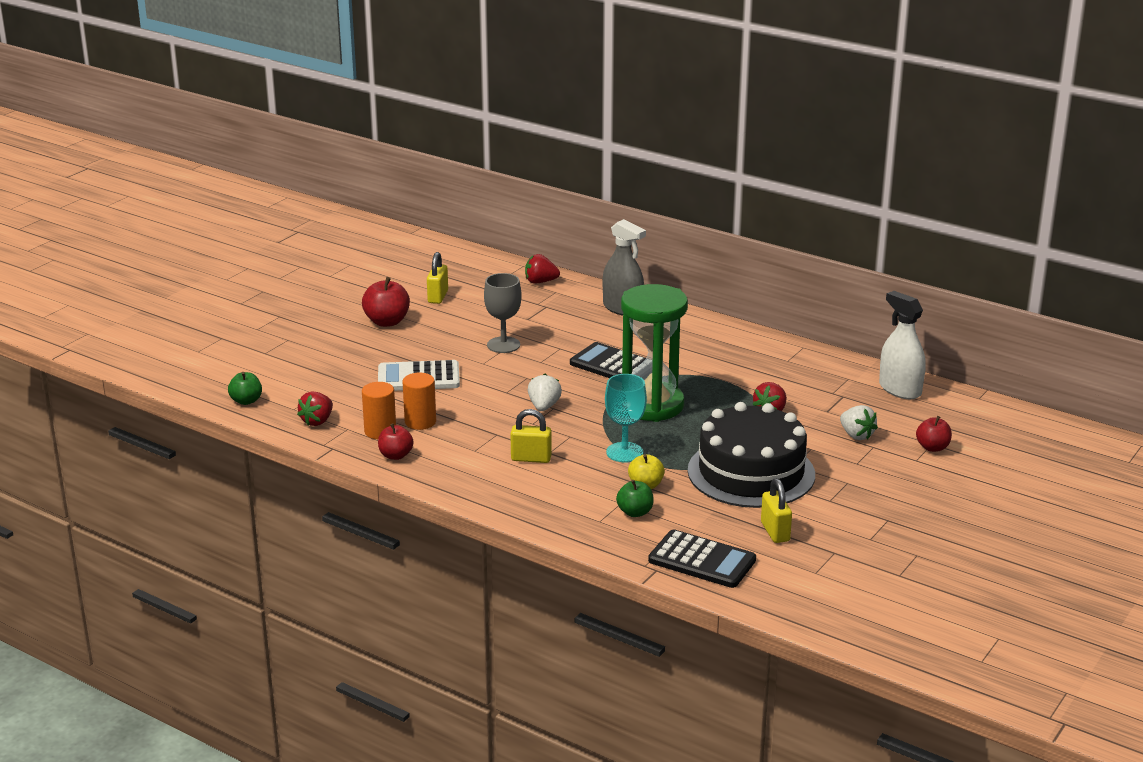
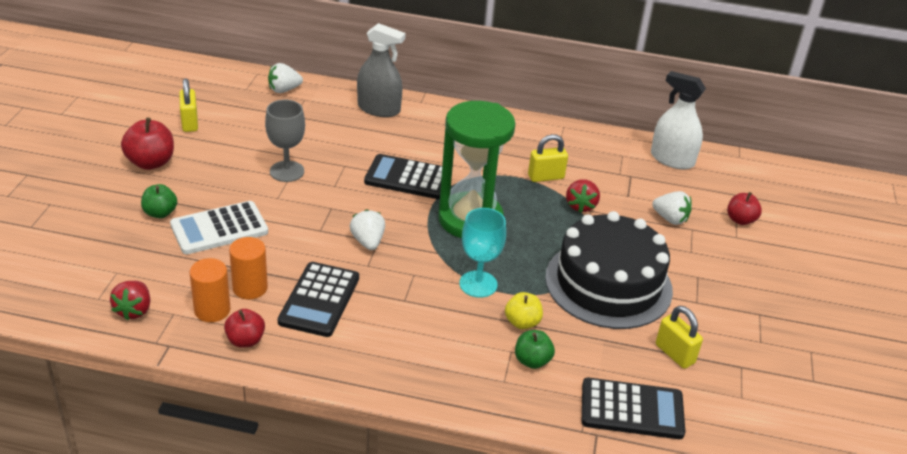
camera: 25 degrees left, 10 degrees up
(246, 401) = (37, 298): green apple -> green apple (160, 213)
(474, 439) = (319, 300): none -> black calculator
(531, 458) = (391, 312): yellow padlock -> yellow padlock (546, 177)
(540, 282) = (284, 90): red strawberry -> white strawberry

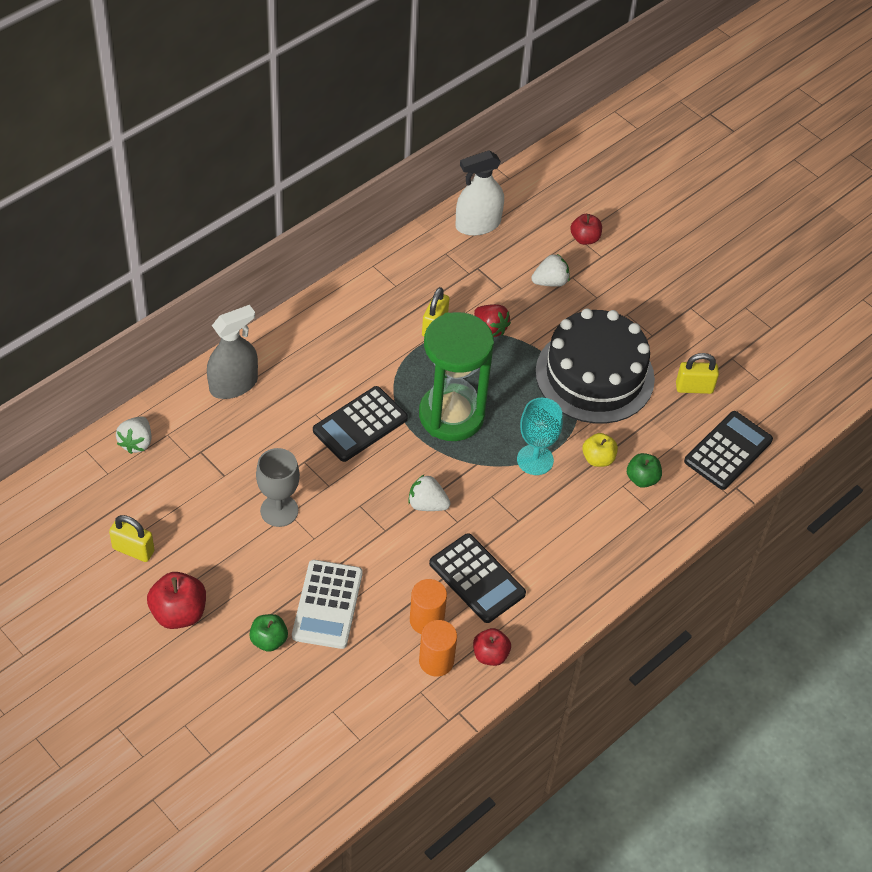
camera: 55 degrees left, 15 degrees up
(134, 310) = (396, 719): red strawberry -> none

